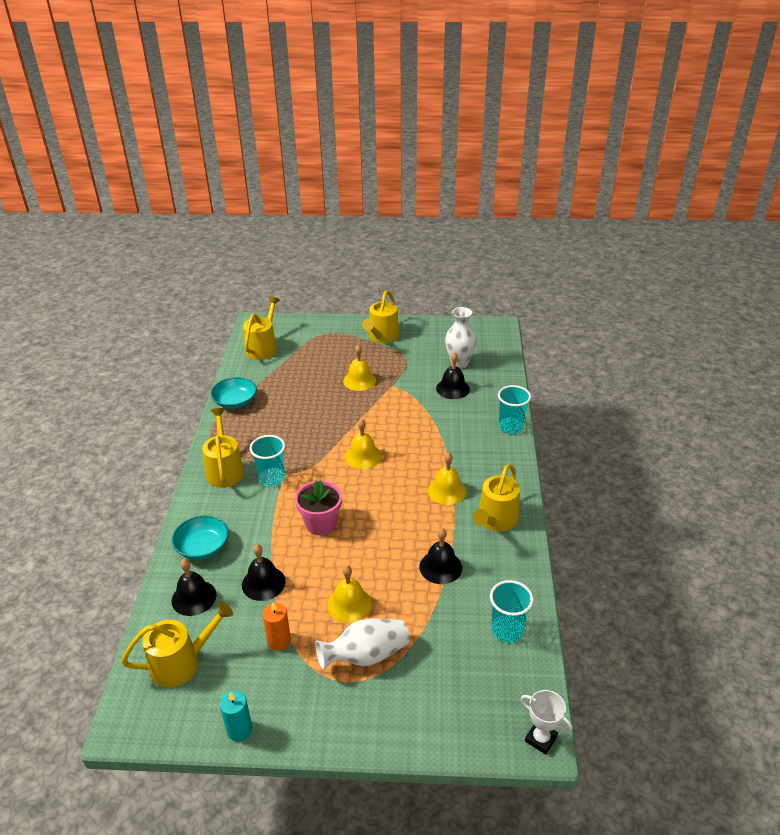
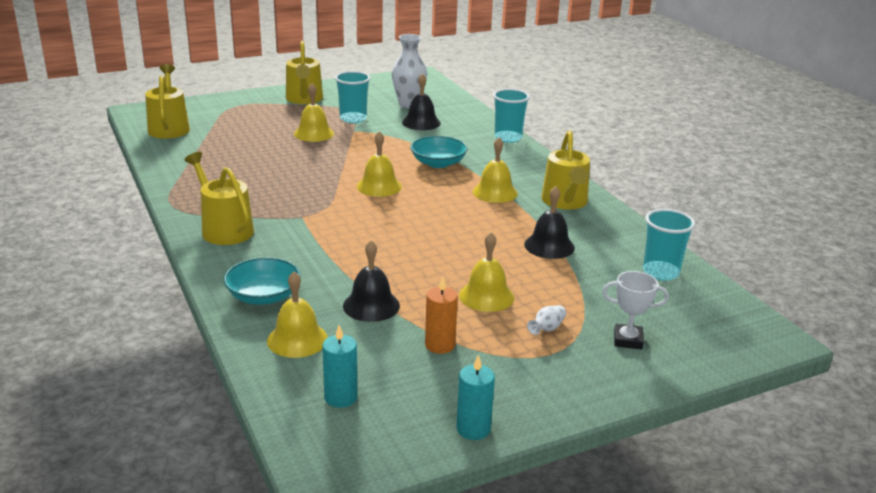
camera: 30 degrees left, 10 degrees down
(181, 663) = (340, 397): yellow watering can -> turquoise candle
(194, 597) = (297, 339): black bell -> yellow bell
(235, 402) = (179, 174): turquoise bowl -> turquoise bowl (438, 163)
(272, 478) = (291, 224): turquoise cup -> turquoise cup (353, 119)
(321, 524) = (387, 245): pink flower pot -> none
(366, 655) = (547, 329): white vase -> white vase, size x0.45
(540, 739) = (774, 336): white trophy -> white trophy (628, 340)

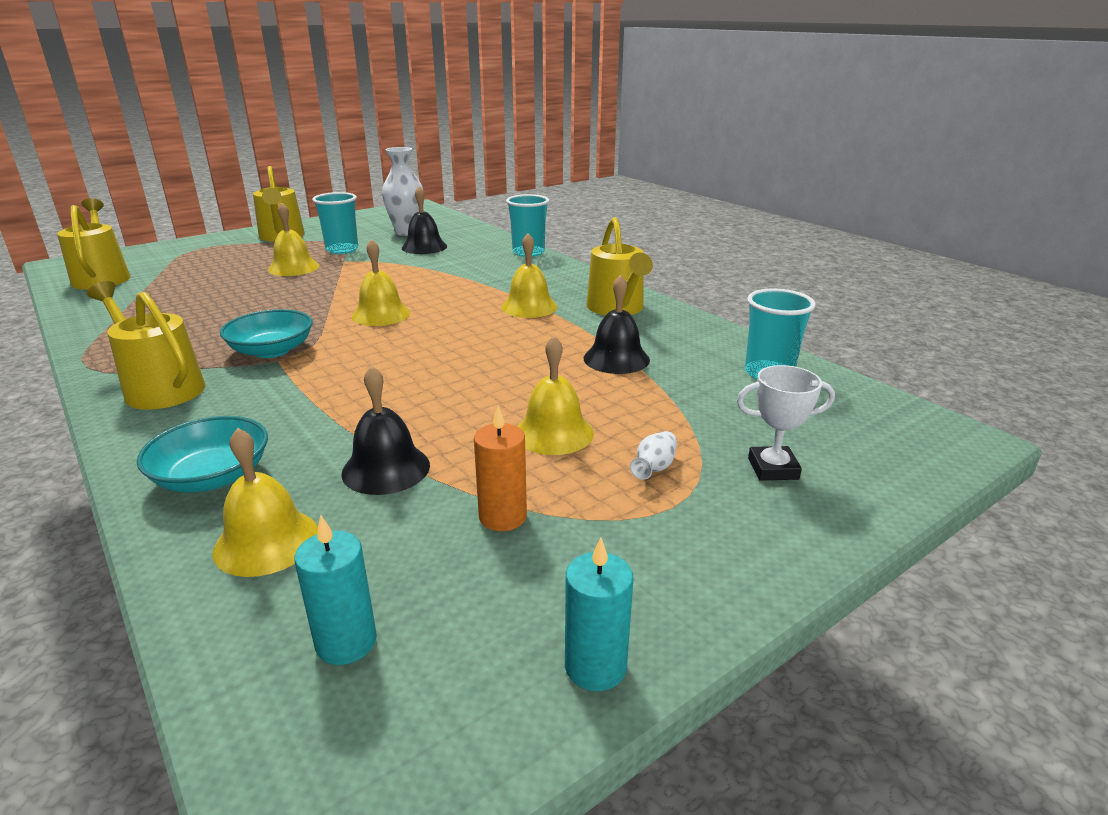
camera: 10 degrees left, 0 degrees up
(438, 163) = (452, 283): turquoise bowl -> turquoise bowl (272, 350)

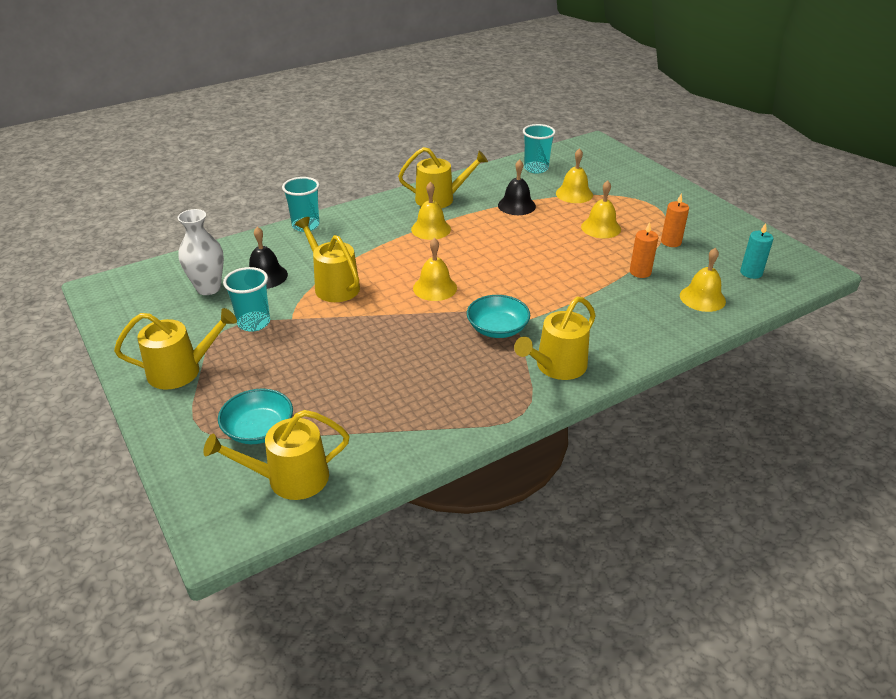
camera: 85 degrees left, 10 degrees up
(212, 477) = (656, 323): turquoise bowl -> turquoise bowl (259, 429)
(293, 268) = (302, 346): yellow bell -> yellow bell (574, 194)
(386, 469) = (640, 272): black bell -> orange candle
(399, 271) = (333, 286): none -> yellow watering can
(595, 666) = (744, 227): turquoise candle -> none
(654, 468) = (628, 206): white vase -> none
(773, 468) = (624, 182): white trophy -> none

